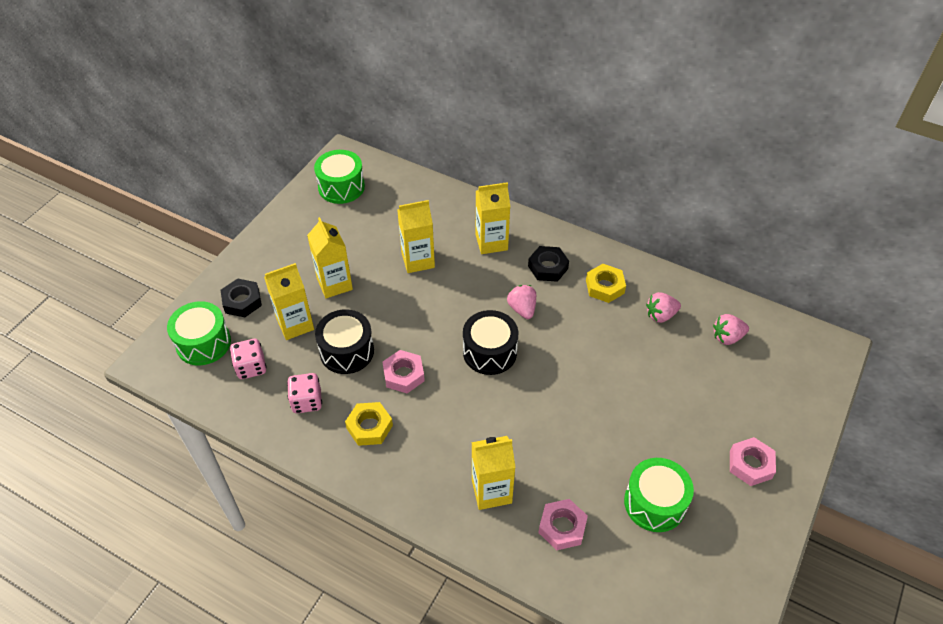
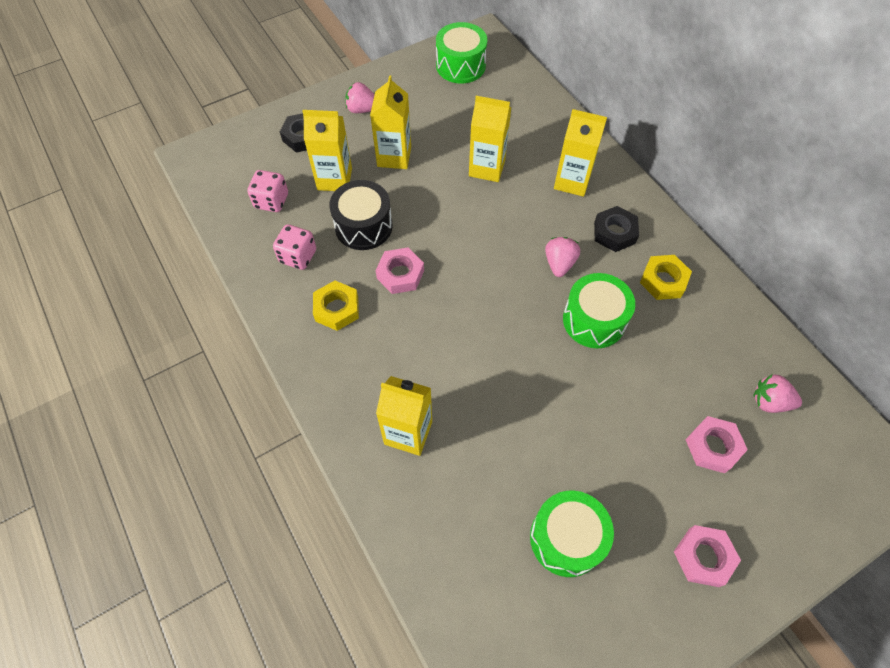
camera: 30 degrees right, 10 degrees up
(203, 343) = (247, 160): green drum -> green drum (594, 320)
(490, 352) = (497, 292): black drum -> none
(562, 527) = (453, 508): pink nut -> pink nut (713, 447)
(660, 315) = (706, 340): pink strawberry -> pink strawberry (362, 109)

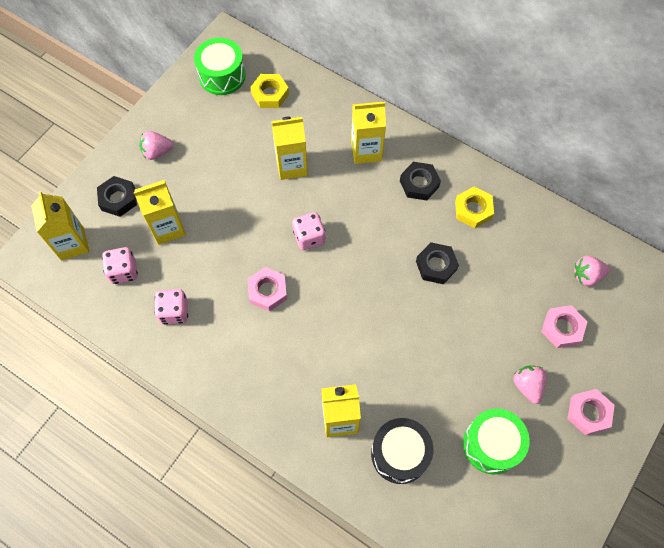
camera: 25 degrees left, 5 degrees up
(337, 309) = (231, 343): yellow nut -> yellow nut (270, 94)
(363, 226) = (215, 261): black drum -> black drum (400, 454)
(394, 156) = (208, 186): yellow carton -> yellow carton (72, 244)
(470, 240) = (309, 237): none -> pink dice
(559, 264) = (389, 228): pink strawberry -> pink strawberry (527, 386)
(594, 320) = (436, 265): green drum -> black nut

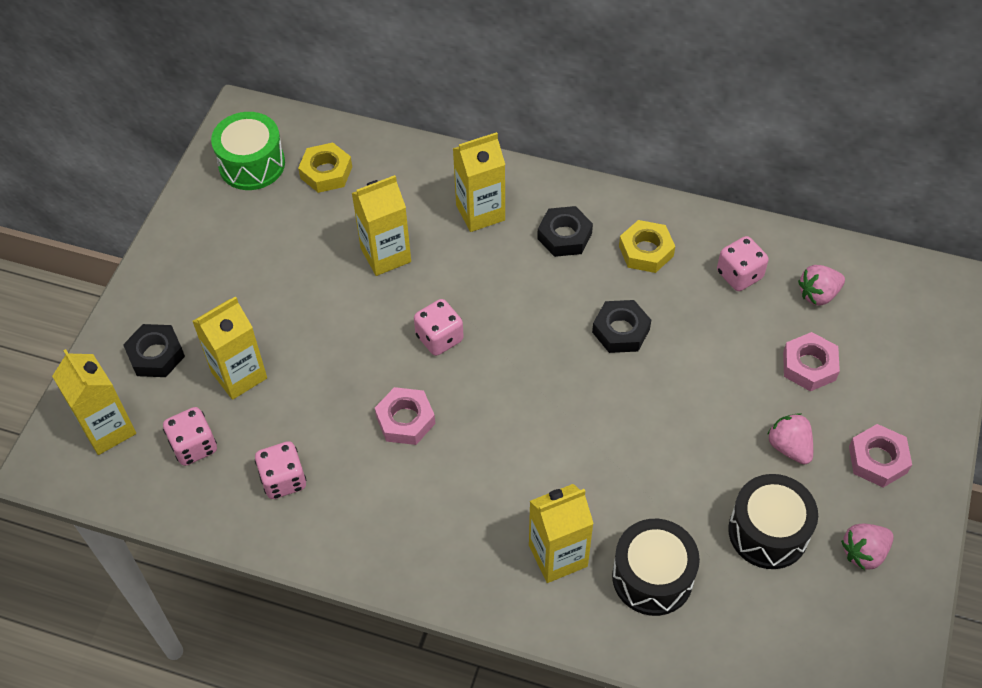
camera: 15 degrees left, 10 degrees down
(157, 152) = (192, 281): pink strawberry -> pink strawberry (864, 553)
(491, 444) = (768, 532): green drum -> black drum
(534, 246) = (739, 275): none -> pink dice

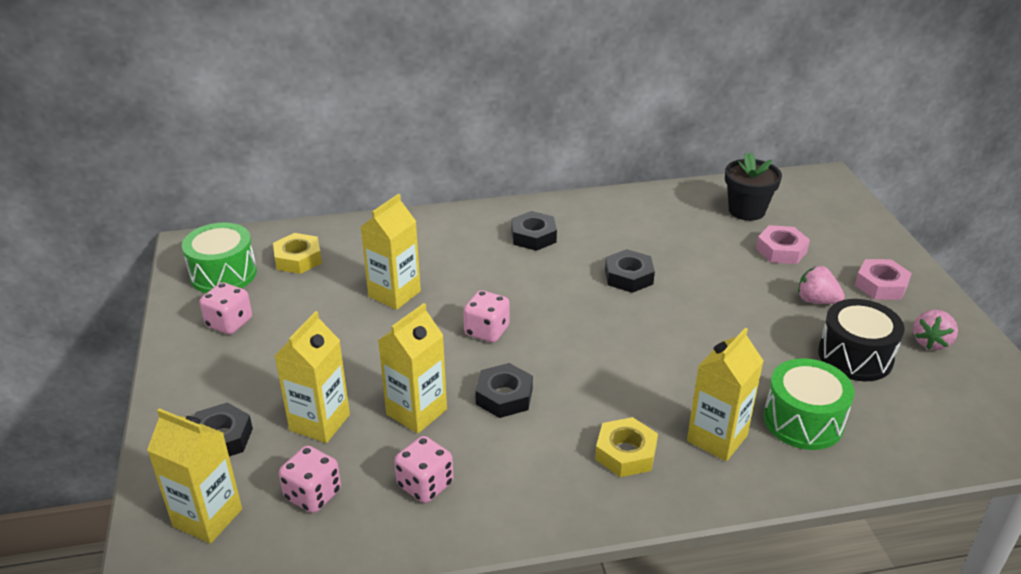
camera: 30 degrees left, 20 degrees down
(405, 420) = (504, 396): pink nut -> black nut
(480, 212) = (453, 243): yellow carton -> yellow carton (416, 412)
(646, 251) = (603, 225): yellow nut -> yellow nut (625, 453)
(652, 577) = (803, 421): black drum -> green drum
(739, 275) = (683, 217): pink dice -> pink dice (229, 323)
(818, 294) = (746, 210): pink strawberry -> black flower pot

